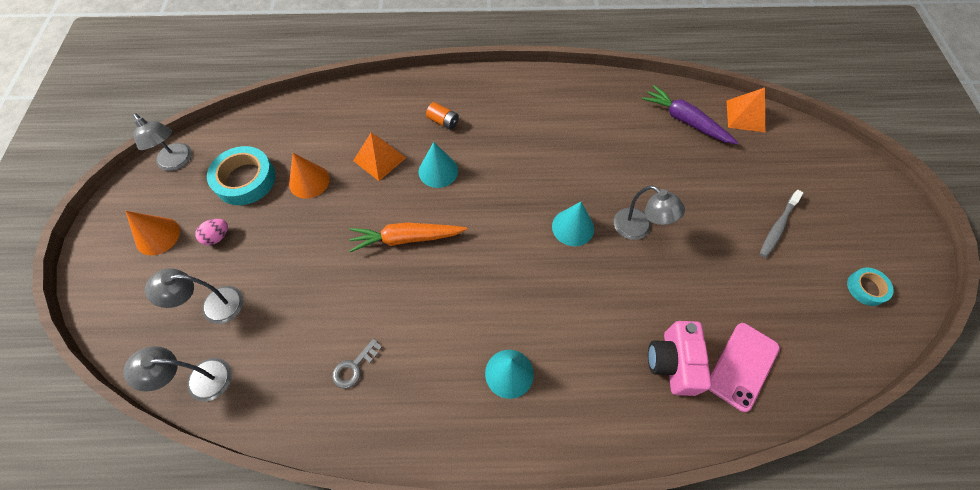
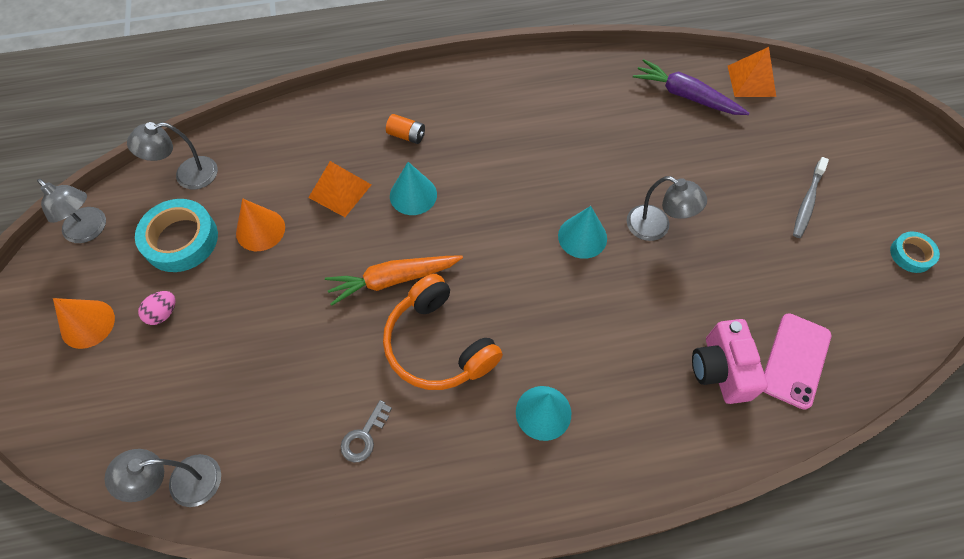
camera: 10 degrees left, 0 degrees up
(214, 306) = (179, 395): grey lamp -> grey lamp (187, 175)
(432, 299) = (438, 344): none -> orange headphones

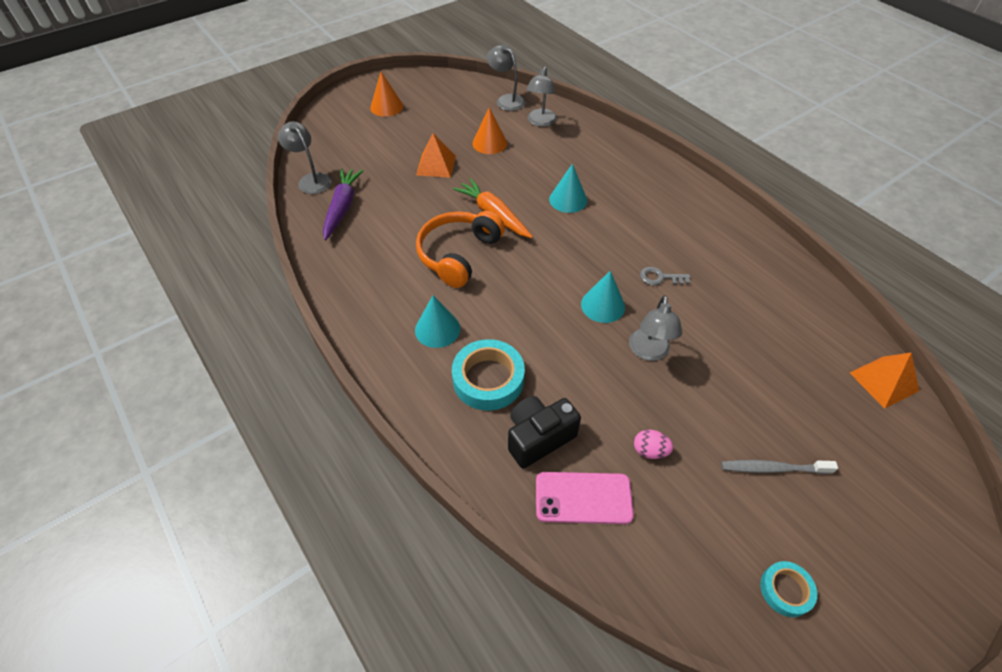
camera: 65 degrees right, 10 degrees down
(90, 230) = (444, 83): grey lamp -> grey lamp (540, 122)
(163, 313) = (409, 129): pink egg -> pink egg (650, 451)
(181, 240) = (460, 116): turquoise tape -> turquoise tape (488, 379)
(340, 191) = (544, 165): orange pyramid -> orange pyramid (436, 165)
(364, 436) = (374, 242): grey key -> grey key (660, 278)
(406, 135) = (615, 178): orange battery -> none
(686, 96) = (813, 333): purple carrot -> purple carrot (342, 207)
(720, 370) = (538, 438): pink camera -> black camera

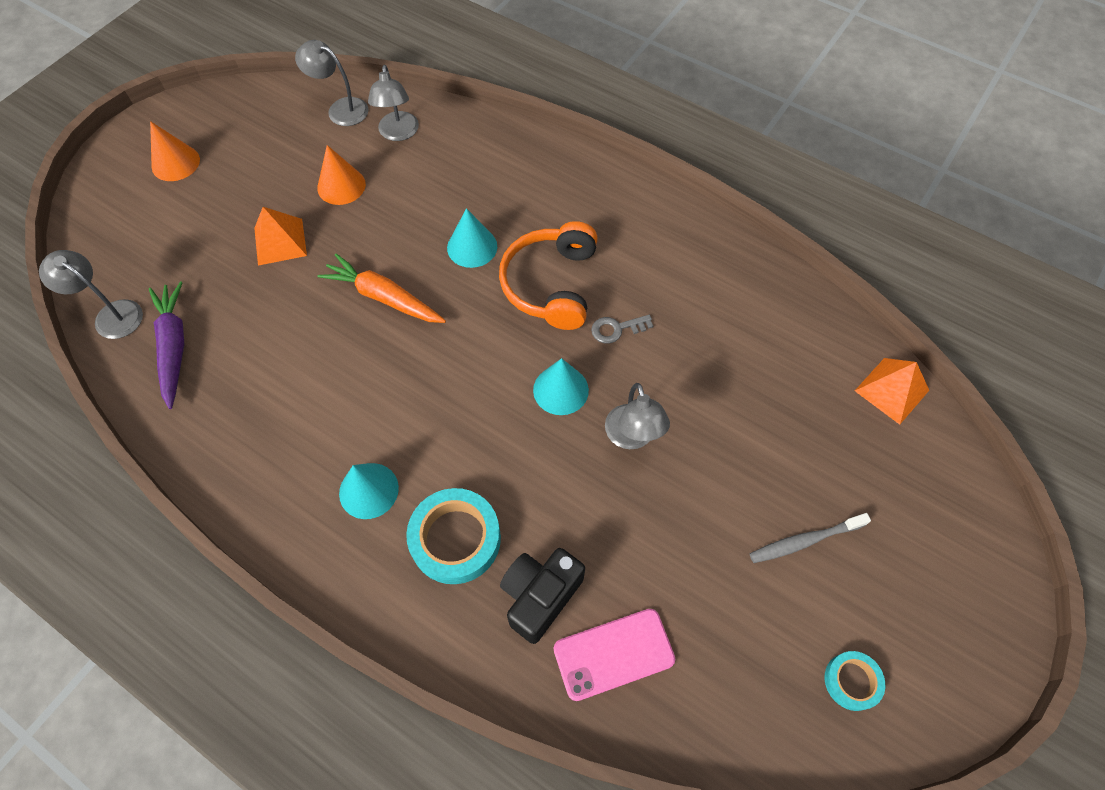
camera: 20 degrees left, 10 degrees up
(458, 254) = (358, 372): orange headphones -> orange headphones (551, 284)
(650, 451) = (669, 567): pink egg -> none

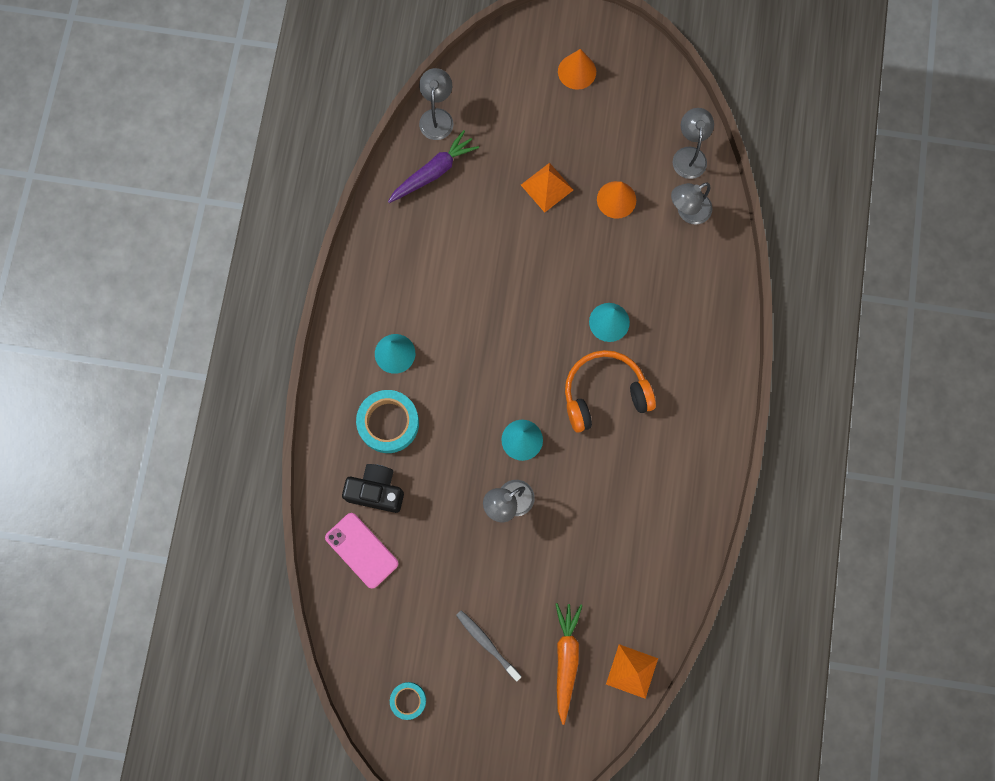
camera: 65 degrees right, 15 degrees up
(383, 297) = (536, 284): orange carrot -> orange carrot (566, 659)
(617, 329) = (589, 457): grey key -> none

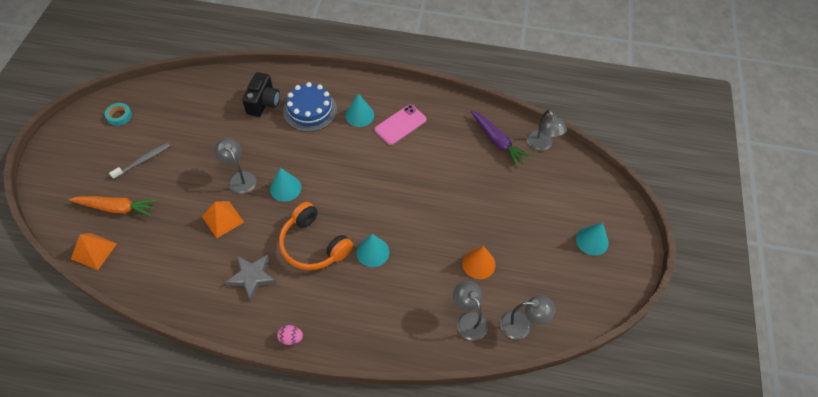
camera: 90 degrees right, 20 degrees down
(362, 550) = (225, 94): pink phone -> pink phone (400, 125)
(388, 423) = (310, 110): turquoise tape -> blue cake
(437, 117) = (542, 145): grey lamp -> grey lamp turned 60 degrees clockwise
(547, 187) = (488, 214): orange pyramid -> orange pyramid (223, 219)
(577, 71) = (592, 241): orange cone -> turquoise cone
(604, 394) = (313, 245): orange headphones -> orange headphones turned 150 degrees clockwise
(653, 462) = (252, 277): none -> grey star
(726, 406) = (291, 338): none -> pink egg

